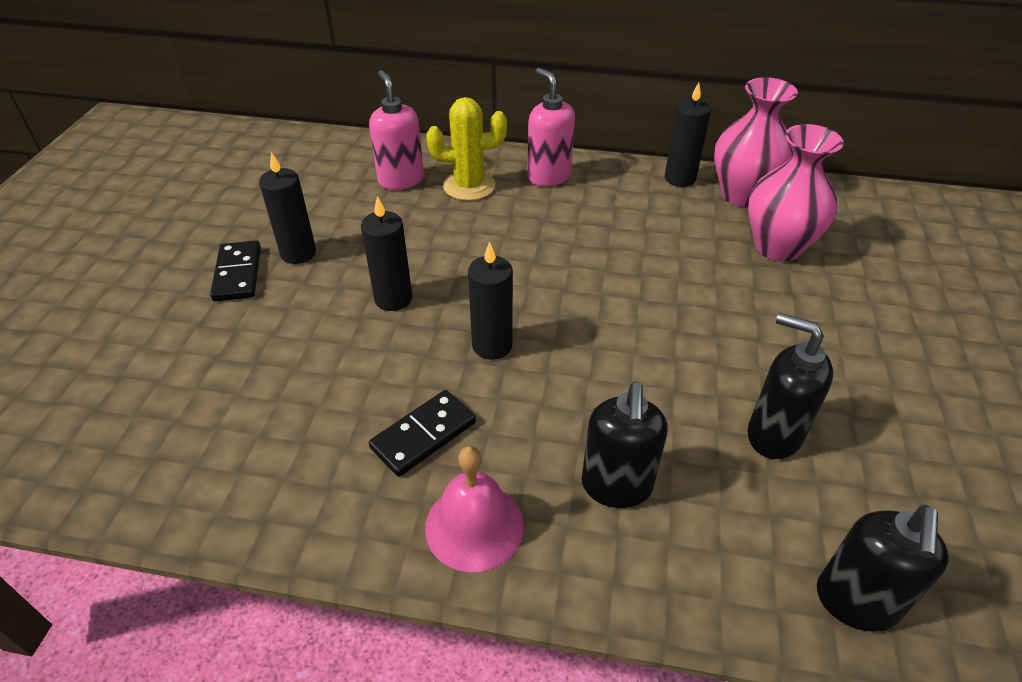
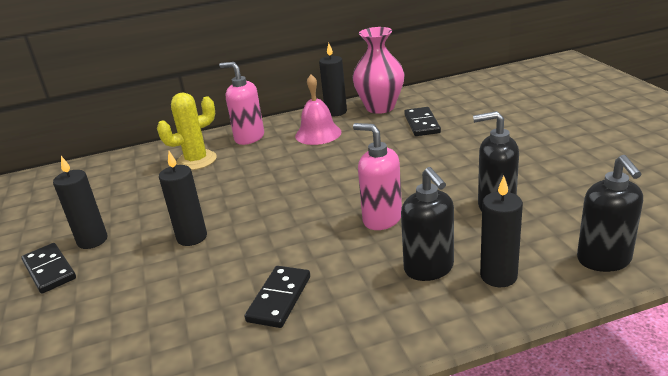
camera: 25 degrees left, 15 degrees down
(401, 180) = (141, 174): pink soap dispenser -> pink soap dispenser (381, 219)
(474, 526) = (357, 329): pink bell -> pink bell (318, 134)
(492, 345) = (286, 234): black candle -> black candle (498, 276)
(777, 247) = (421, 124): pink vase -> black domino

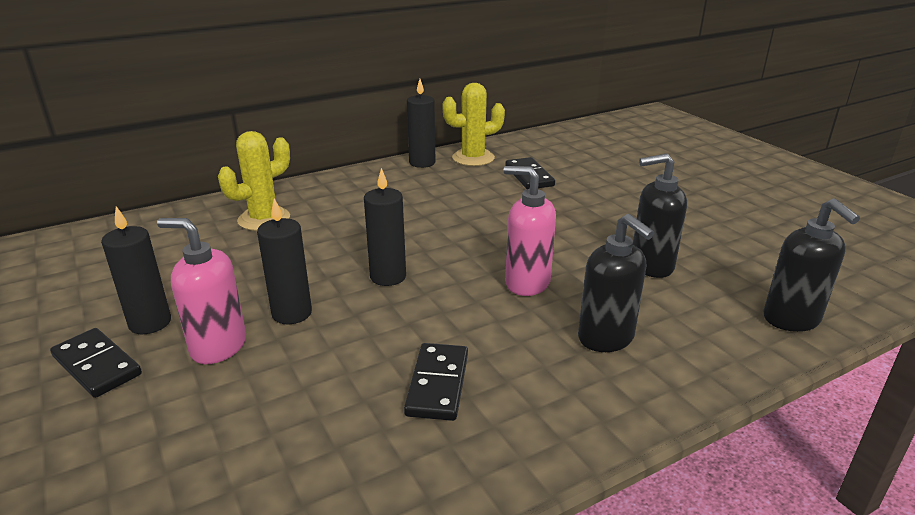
camera: 15 degrees left, 0 degrees up
(249, 138) = (324, 192): pink soap dispenser -> pink soap dispenser (218, 346)
(318, 134) = (410, 187): pink bell -> none
(380, 107) = (473, 158): pink vase -> yellow cactus
(498, 276) = (688, 342): black candle -> black candle (388, 276)

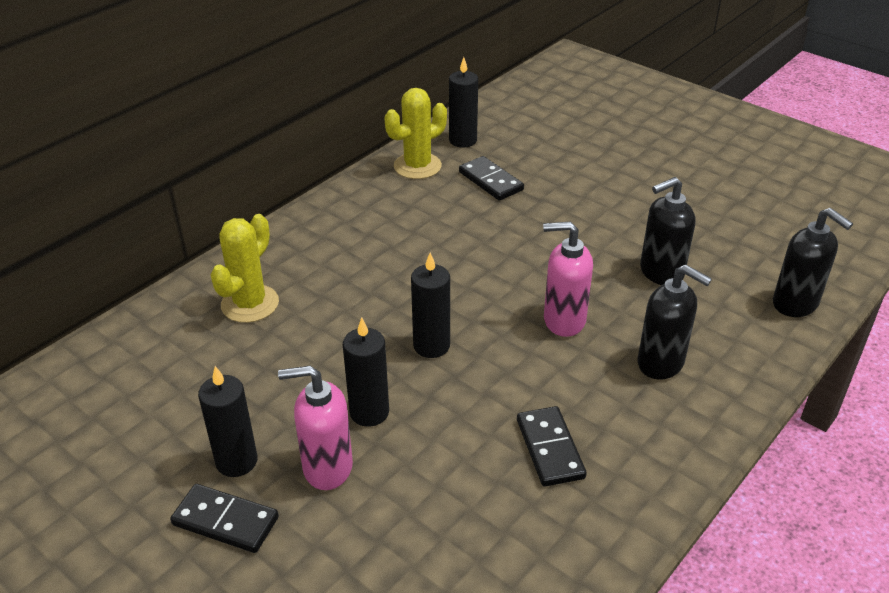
camera: 20 degrees left, 10 degrees up
(422, 163) = (366, 184): black candle -> black candle (462, 140)

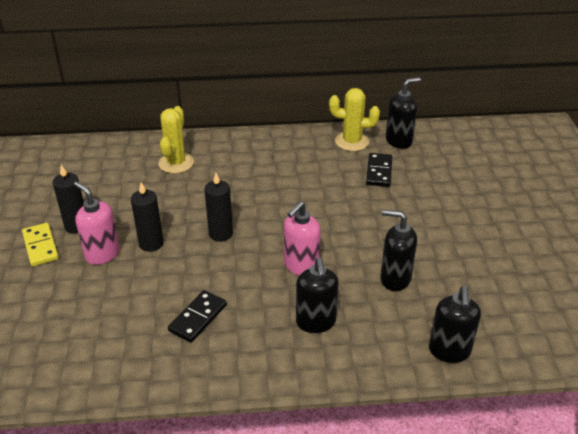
camera: 45 degrees right, 0 degrees up
(225, 521) = (41, 246): black domino -> yellow domino
(250, 304) = (176, 163): yellow cactus -> yellow cactus turned 60 degrees counterclockwise
(462, 140) = (399, 141): black candle -> black soap dispenser
(563, 320) = (301, 266): pink soap dispenser -> pink soap dispenser turned 105 degrees counterclockwise

